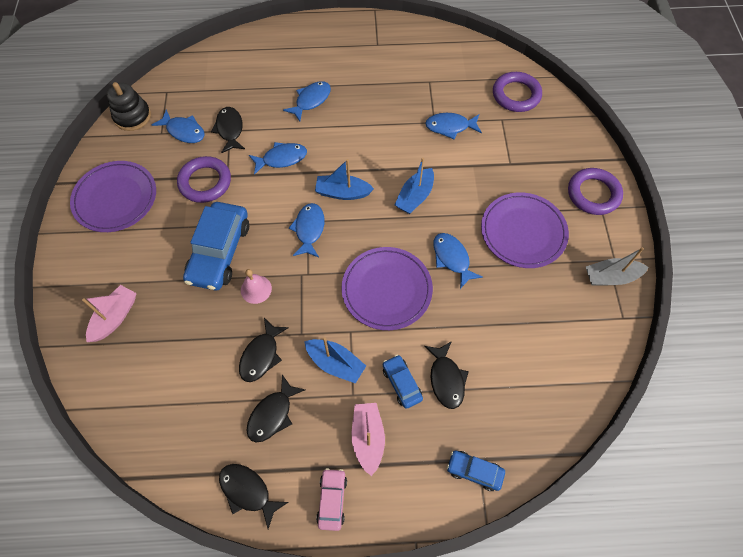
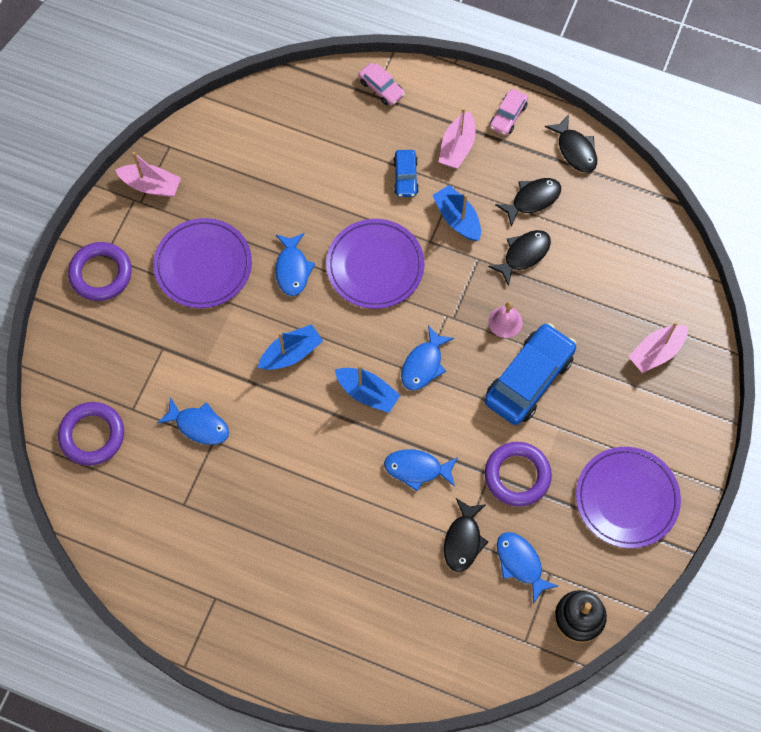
camera: 155 degrees left, 5 degrees up
(311, 100) = (345, 541): blue fish -> none
(446, 379) = (364, 164): black fish -> none
(474, 471) = (381, 88): blue car -> pink car
(610, 277) = (151, 185): grey boat -> pink boat

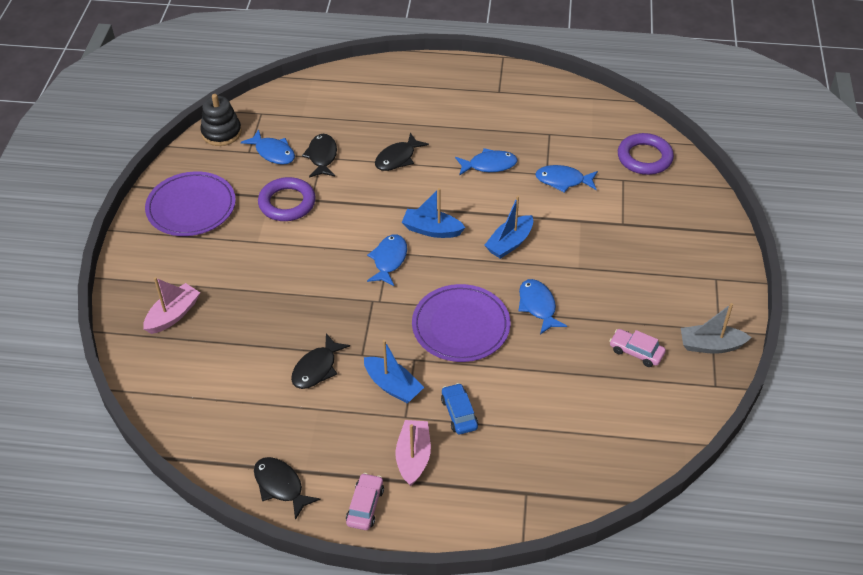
camera: 165 degrees right, 20 degrees down
(101, 274) = (710, 264): purple ring -> none
(151, 185) = (710, 345): pink boat -> grey boat
(203, 265) = (622, 291): purple plate -> none
(381, 88) = (519, 502): pink car -> pink car (636, 352)
(417, 469) = (372, 190): blue fish -> blue fish (489, 165)
(505, 322) = (322, 308): pink bell -> none
(528, 379) = (291, 269): blue car -> none
(532, 200) = (318, 422): black fish -> black fish (397, 158)

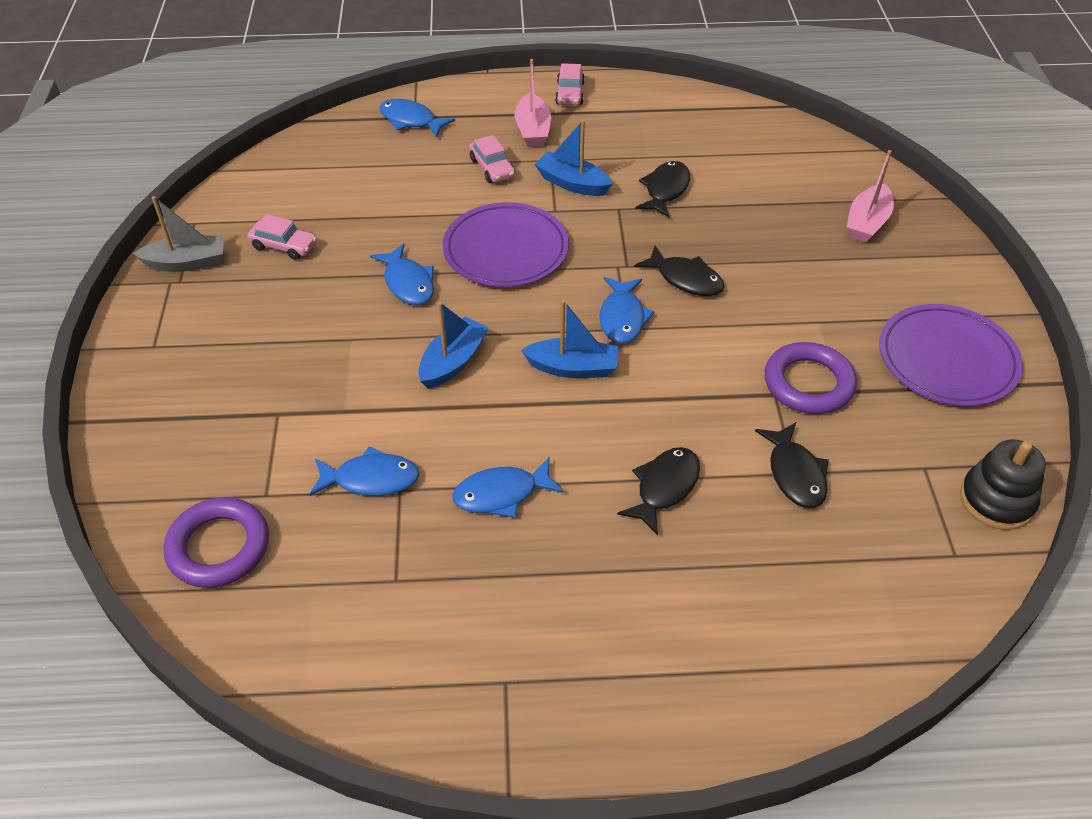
camera: 170 degrees right, 0 degrees up
(273, 152) = (882, 471): blue fish -> blue fish (411, 120)
(281, 486) = (656, 98): black fish -> black fish (685, 279)
(459, 413) = (492, 168): blue car -> pink car

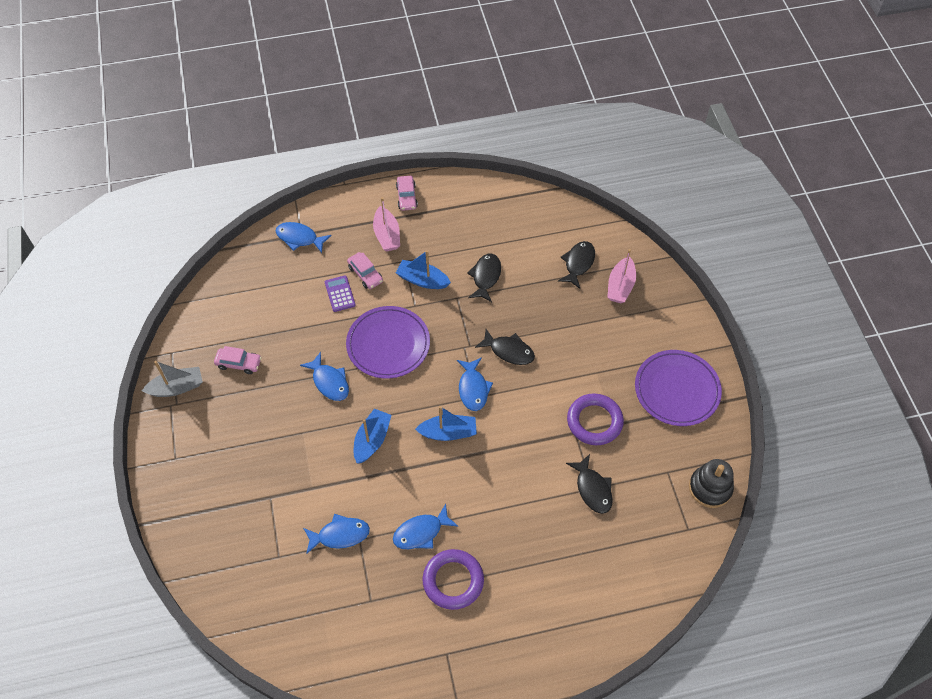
camera: 10 degrees left, 10 degrees up
(219, 547) = (260, 597): purple ring -> purple ring (453, 581)
(450, 185) = (340, 294): none -> purple calculator
(664, 487) = (517, 511): black fish -> black fish (578, 263)

